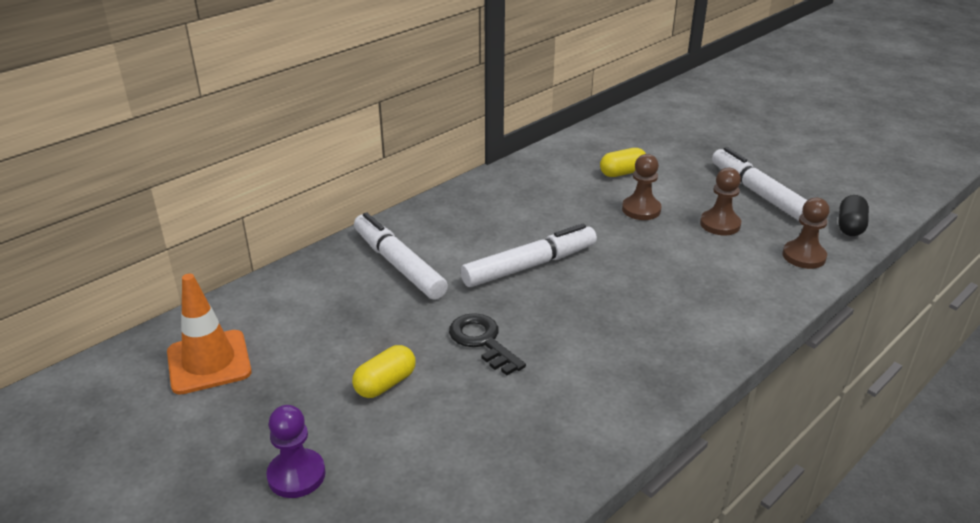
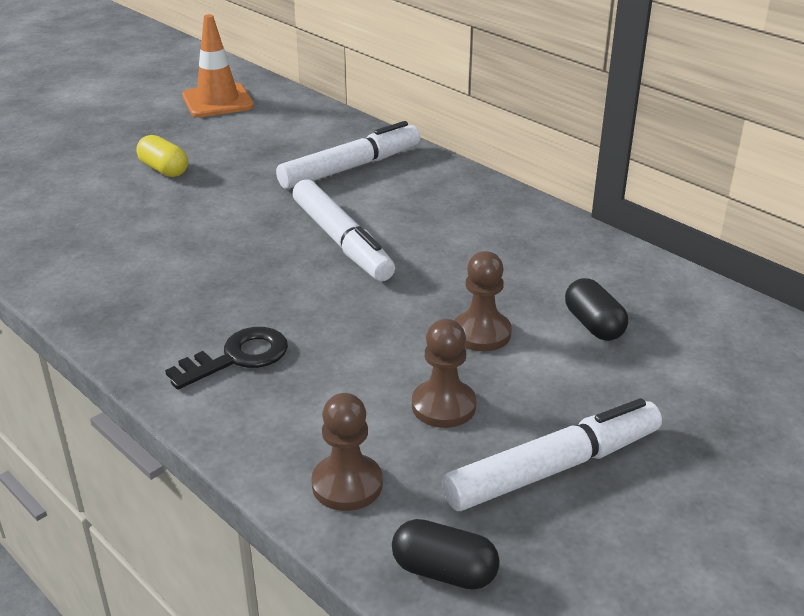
camera: 90 degrees right, 0 degrees up
(296, 475) = (73, 143): purple pawn -> none
(482, 341) = (210, 213): black key -> black key (238, 357)
(622, 173) = (593, 325): yellow capsule -> black capsule

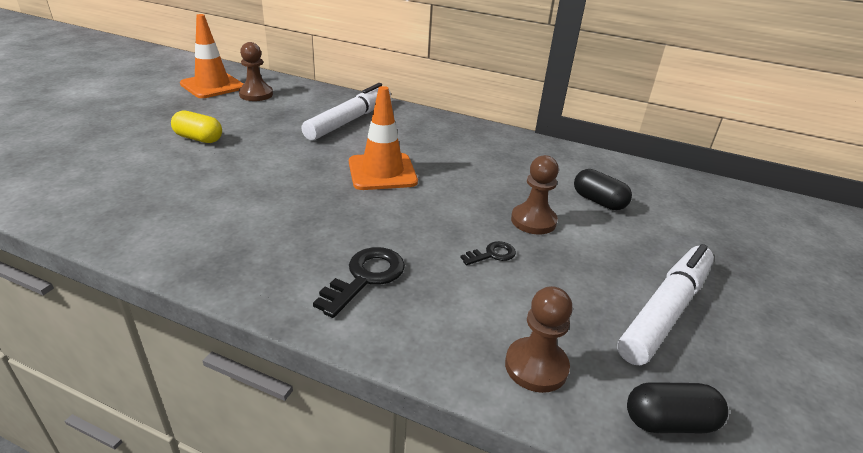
camera: 25 degrees left, 0 degrees up
(342, 241) = (382, 172): white marker -> orange traffic cone
(396, 362) = (492, 254): none -> black key
(443, 406) = (553, 281): brown pawn -> brown pawn (256, 94)

